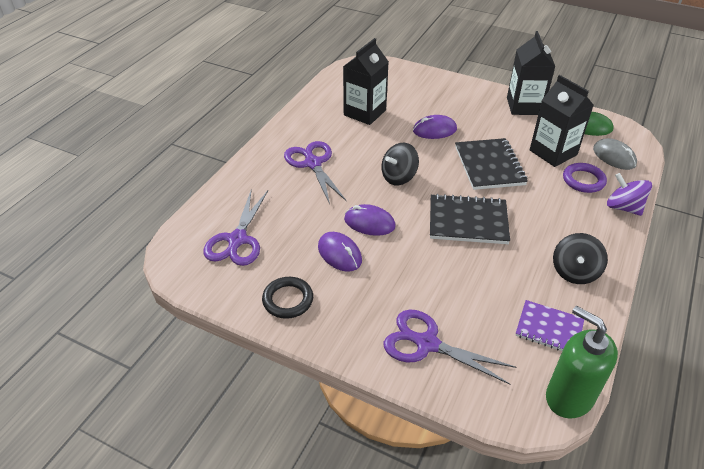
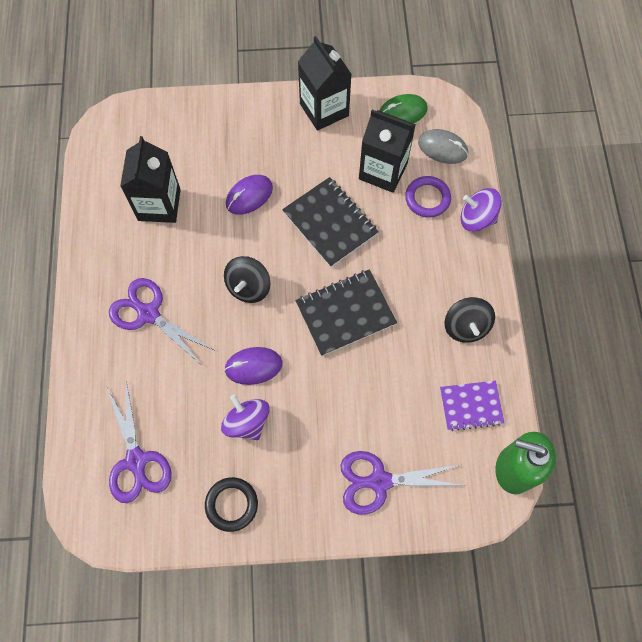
camera: 30 degrees left, 25 degrees up
(339, 254) = (247, 422): purple mouse -> purple spinning top

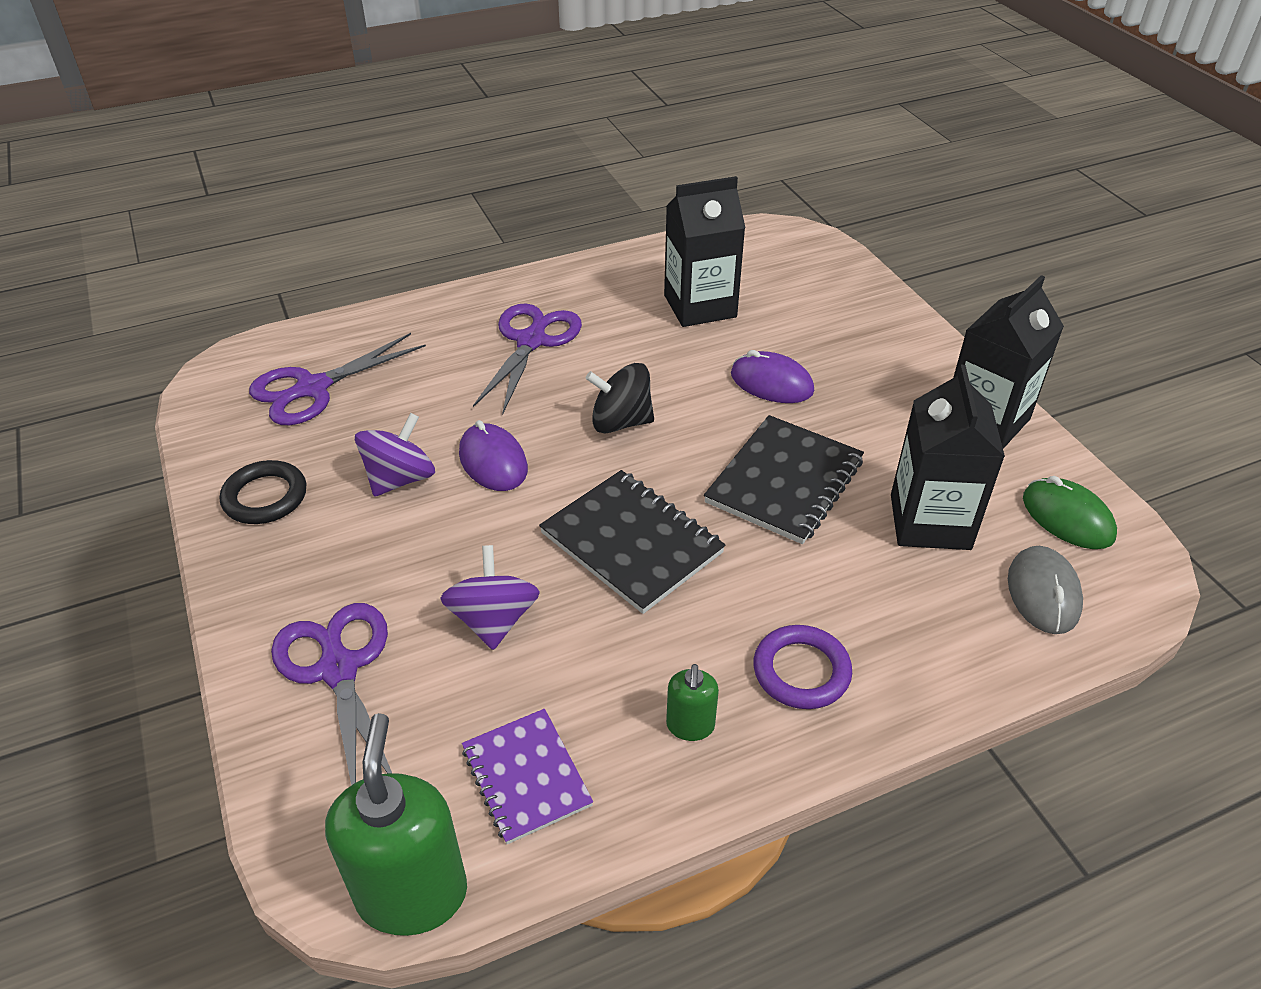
camera: 70 degrees right, 25 degrees down
(427, 198) = (921, 597): purple ring -> purple ring (801, 671)
(466, 326) = (690, 726): black spinning top -> green soap dispenser
(476, 218) = (933, 686): purple spinning top -> purple spinning top (493, 620)

